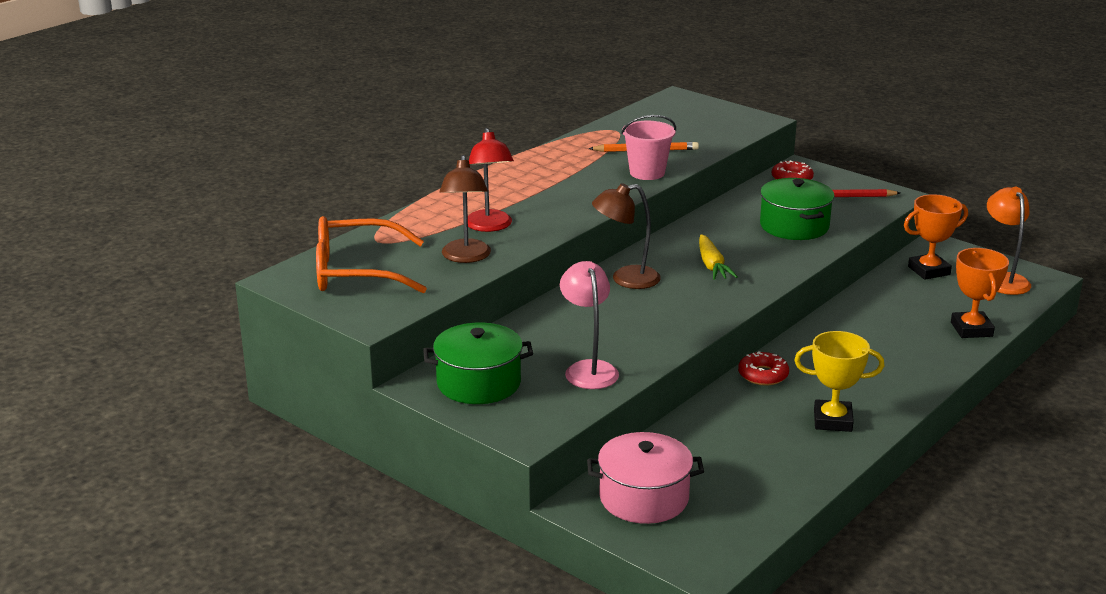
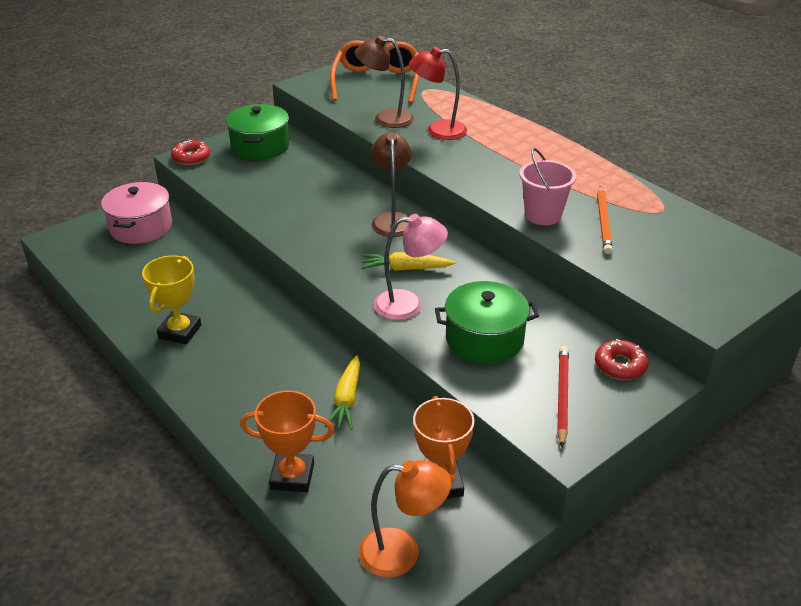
camera: 100 degrees right, 10 degrees up
(588, 369) = (255, 187): pink lamp -> pink lamp (408, 304)
(763, 375) = (268, 308): red donut -> red donut (191, 157)
(866, 317) = (346, 399): none -> yellow carrot

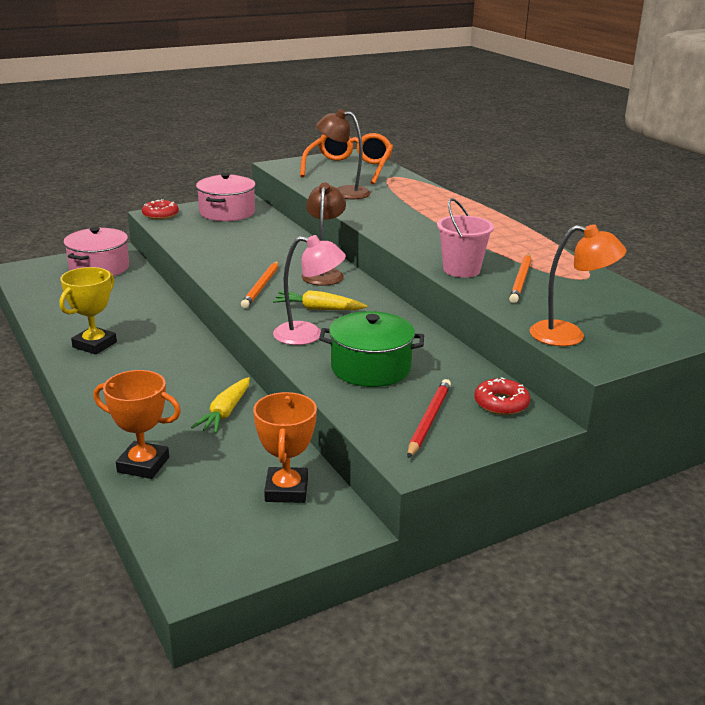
camera: 10 degrees right, 10 degrees down
(260, 146) = (227, 212): green pot -> pink pot
(337, 246) = (261, 286): none -> orange pencil
(402, 552) = (221, 540): orange lamp -> orange lamp (569, 335)
(438, 130) = (389, 204): red lamp -> none

